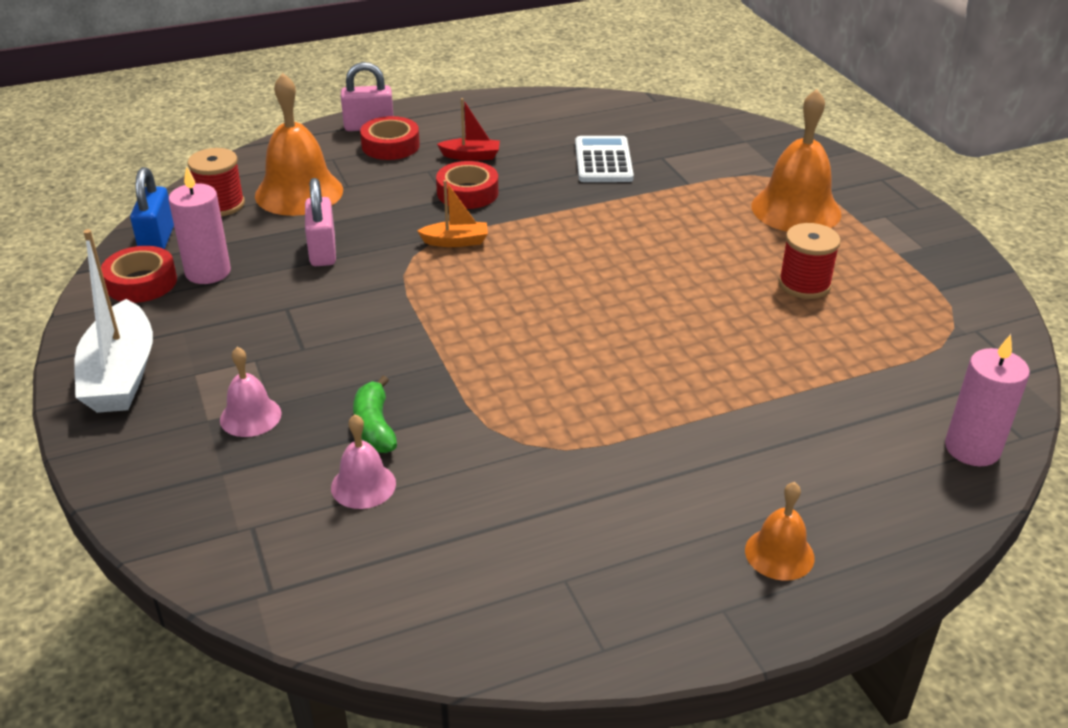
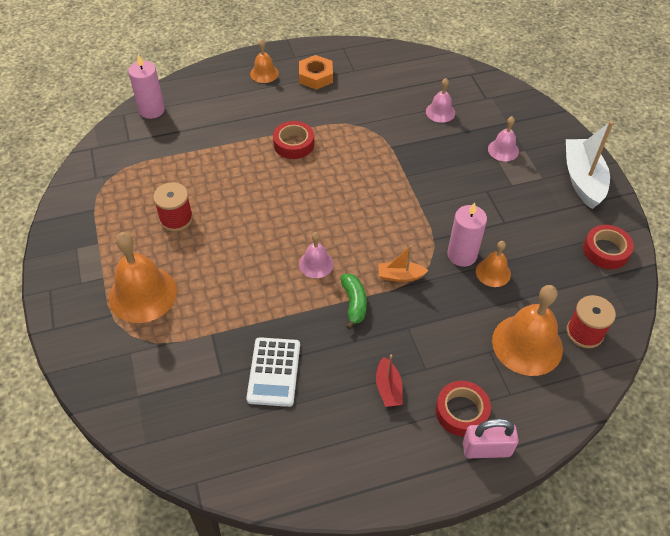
camera: 175 degrees left, 15 degrees up
(157, 240) = (614, 293): blue padlock -> none
(208, 272) = (565, 257): pink candle -> pink candle (462, 255)
(322, 251) = (493, 272): pink padlock -> orange bell
(374, 426) = (439, 140): green banana -> green banana (354, 303)
(467, 193) = (391, 334): red tape -> red tape (293, 144)
(471, 156) = (388, 388): red boat -> red boat turned 105 degrees counterclockwise
(576, 247) = (316, 264): none -> pink bell
(654, 554) = (316, 76): none -> orange nut

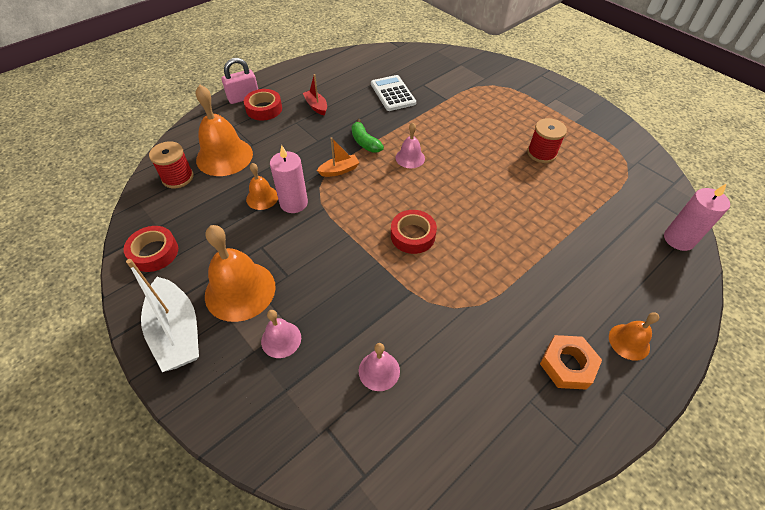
camera: 155 degrees right, 0 degrees up
(143, 294) = (510, 104): orange bell -> orange bell (240, 290)
(293, 144) = (511, 255): red tape -> red tape (412, 235)

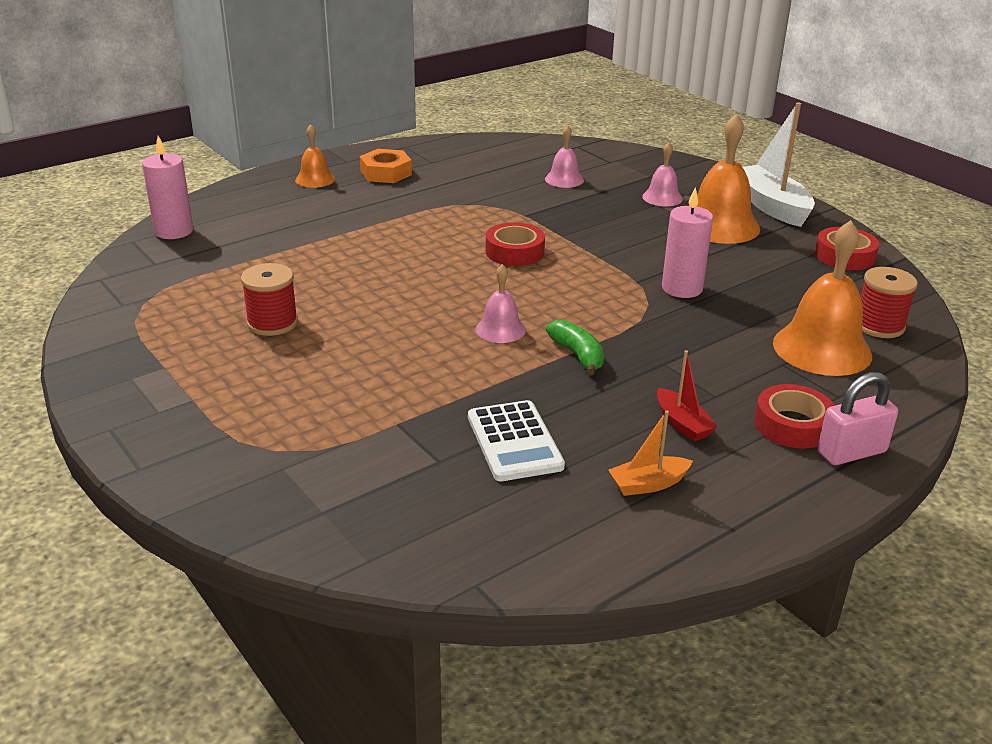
camera: 175 degrees left, 20 degrees down
(262, 198) = (731, 296): orange bell -> none
(339, 170) = (619, 320): orange boat -> orange boat (648, 484)

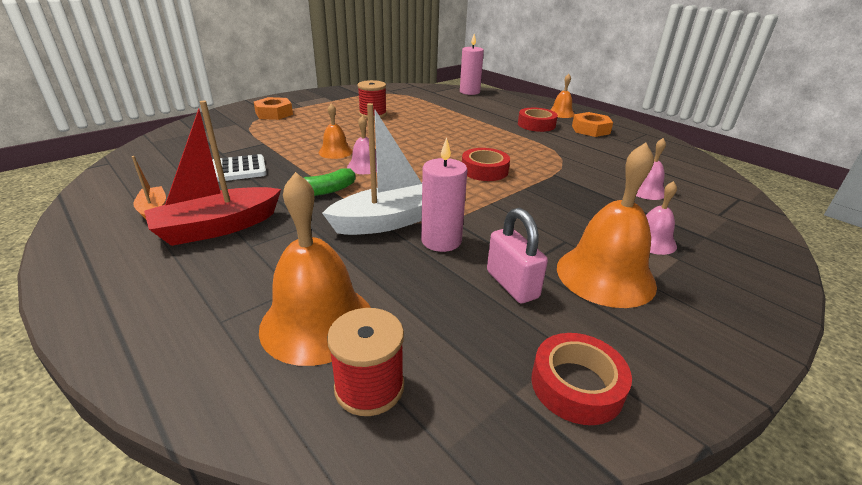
camera: 85 degrees right, 0 degrees up
(232, 429) = (274, 113): none -> orange nut
(444, 353) = (335, 152): none -> orange bell
(682, 424) = (217, 227): red boat -> red boat, size x1.93
(771, 206) = (703, 326): white boat -> white boat (388, 221)
(792, 425) = (186, 283): red tape -> red tape (536, 125)
(851, 452) = (122, 314): pink padlock -> pink padlock (512, 284)

